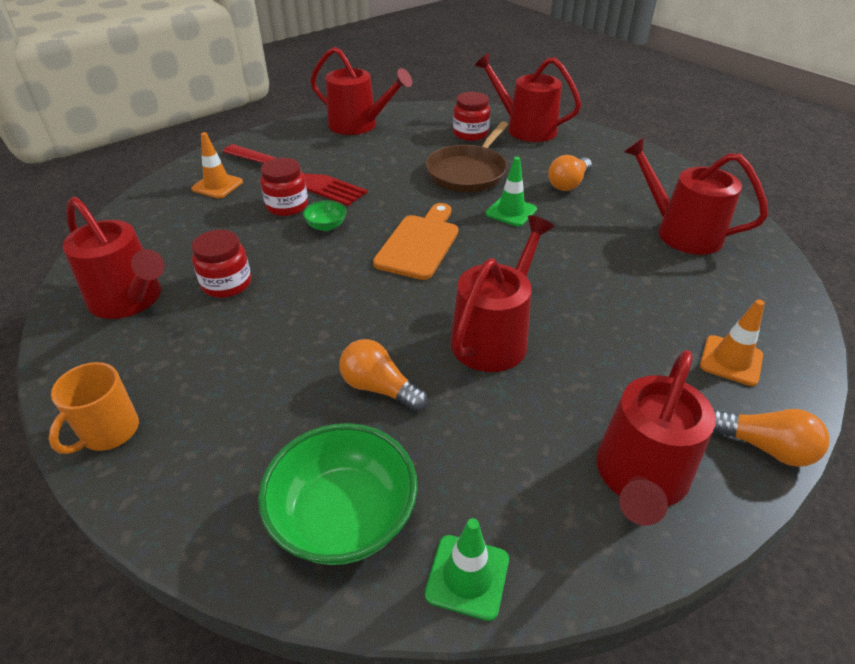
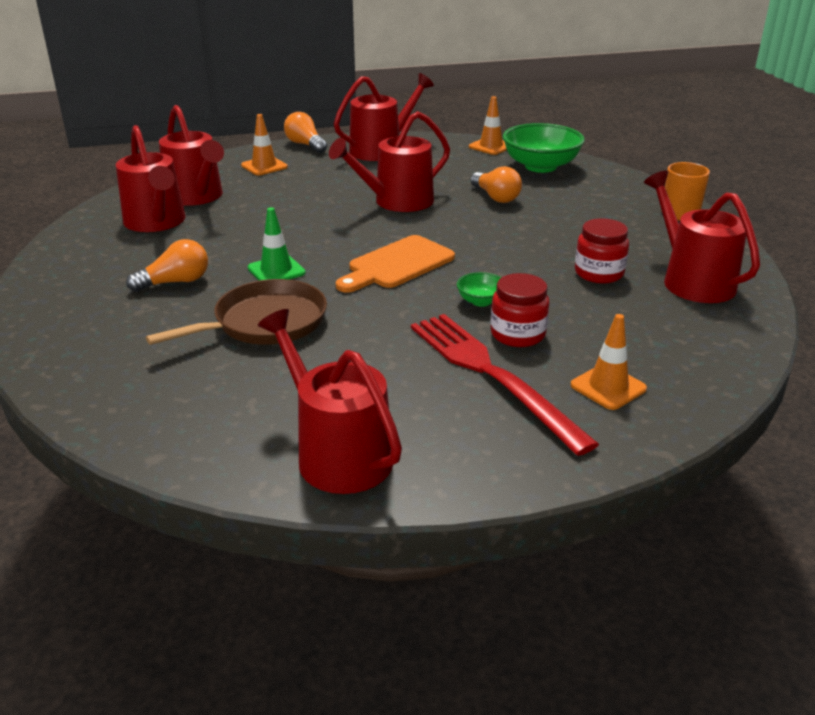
camera: 155 degrees left, 10 degrees down
(467, 576) = (491, 146): green traffic cone -> orange traffic cone
(470, 134) = (184, 382): red jar -> none
(526, 128) = (96, 369): red watering can -> red watering can (196, 196)

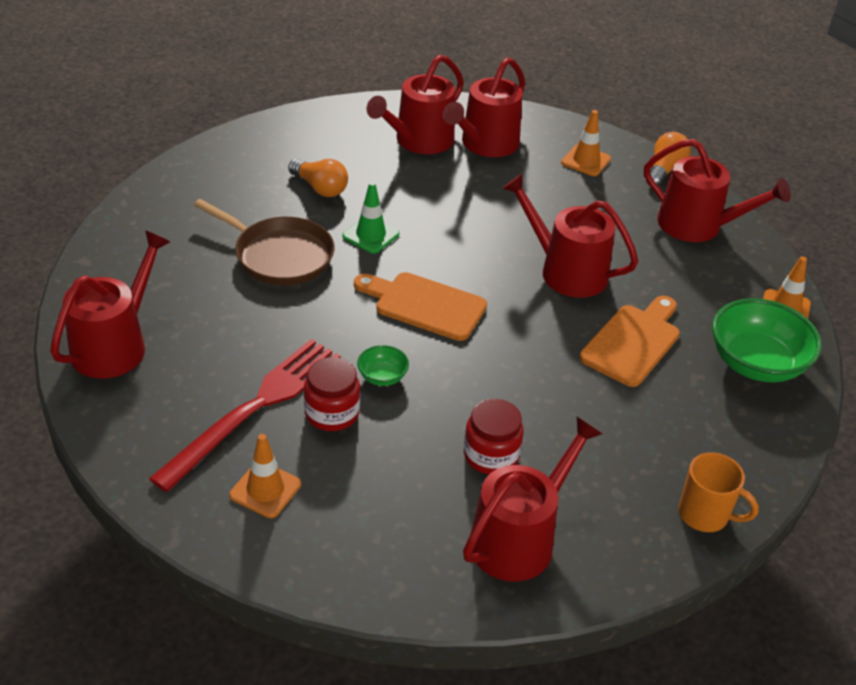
camera: 65 degrees right, 10 degrees up
(496, 197) = (633, 342): orange light bulb -> orange cutting board

